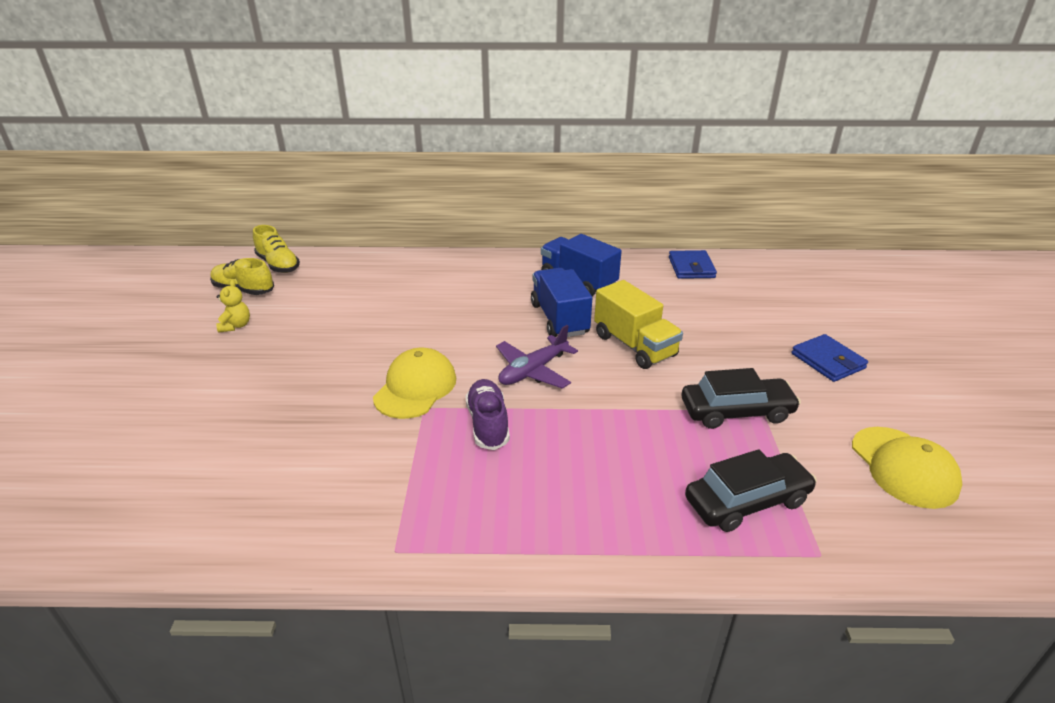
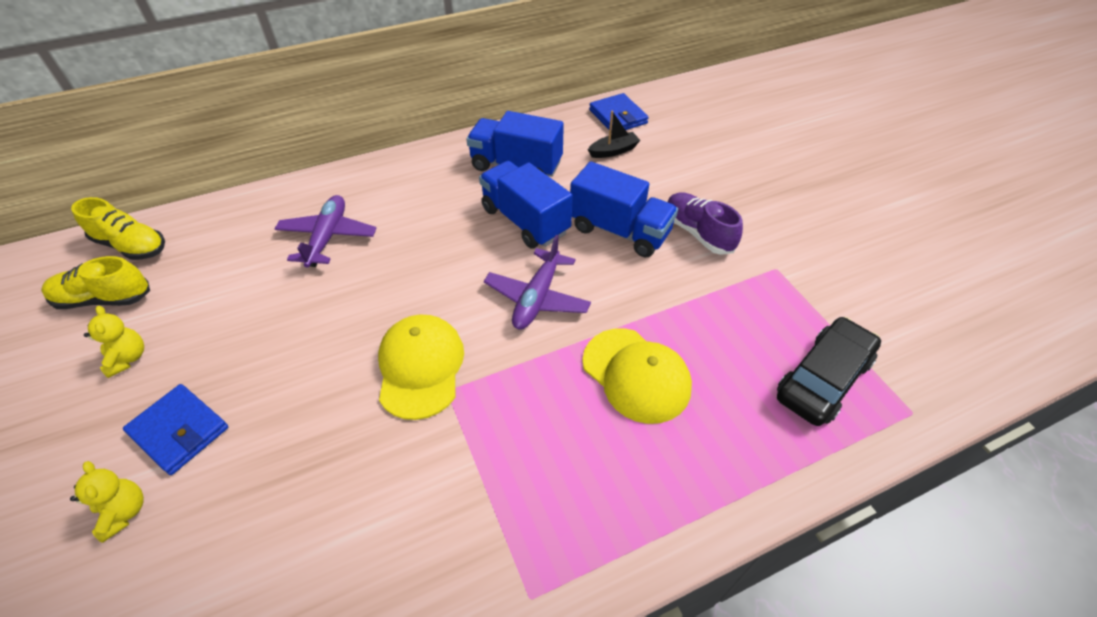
camera: 25 degrees left, 15 degrees up
(181, 406) = (124, 512): none -> yellow teddy bear
(405, 292) = (328, 237): none -> purple plane
(488, 424) = (530, 385): purple shoe -> purple shoe (698, 233)
(634, 345) = (620, 231): yellow truck -> blue truck
(669, 290) = (613, 151): none -> black boat
(736, 411) = (756, 278): black car -> none
(828, 361) = (798, 192): blue wallet -> blue wallet (179, 431)
(904, 467) = (919, 288): yellow cap -> yellow cap (636, 375)

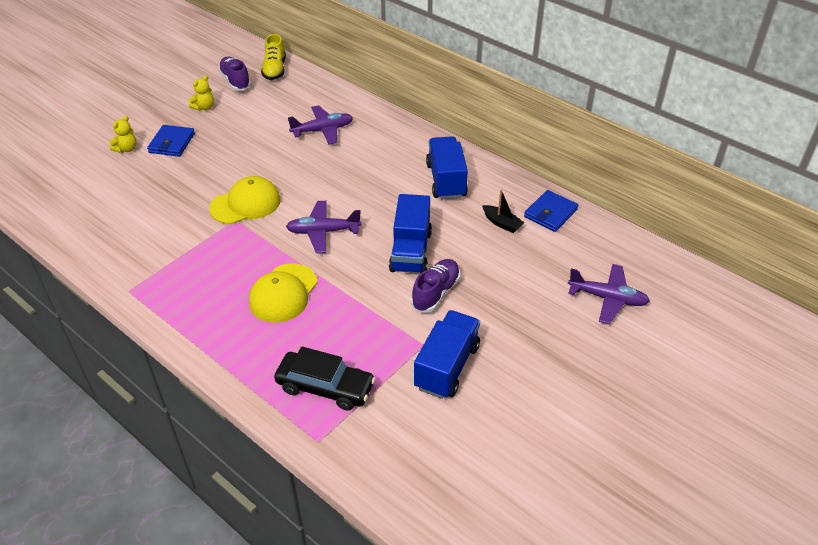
camera: 65 degrees right, 5 degrees down
(104, 299) = (235, 81): yellow shoe -> purple shoe
(525, 221) = (390, 203): blue truck -> blue truck (447, 366)
(753, 126) = (607, 298): none -> purple plane

